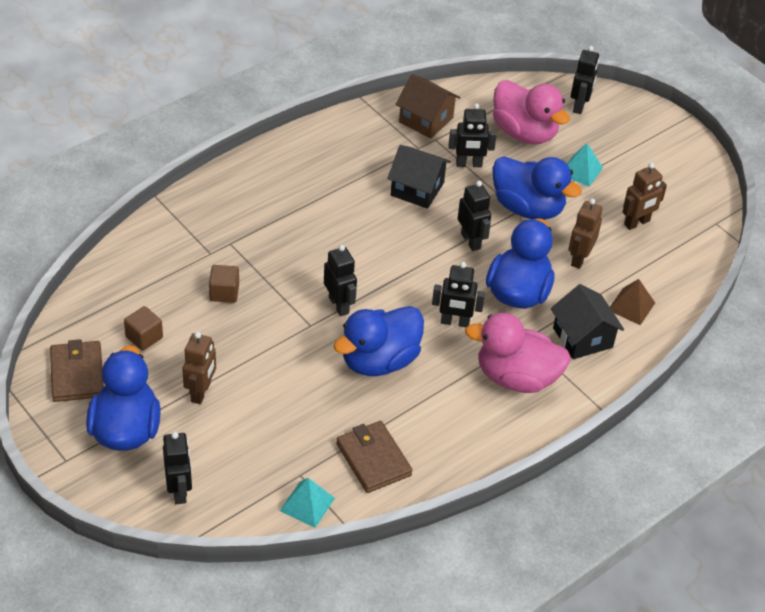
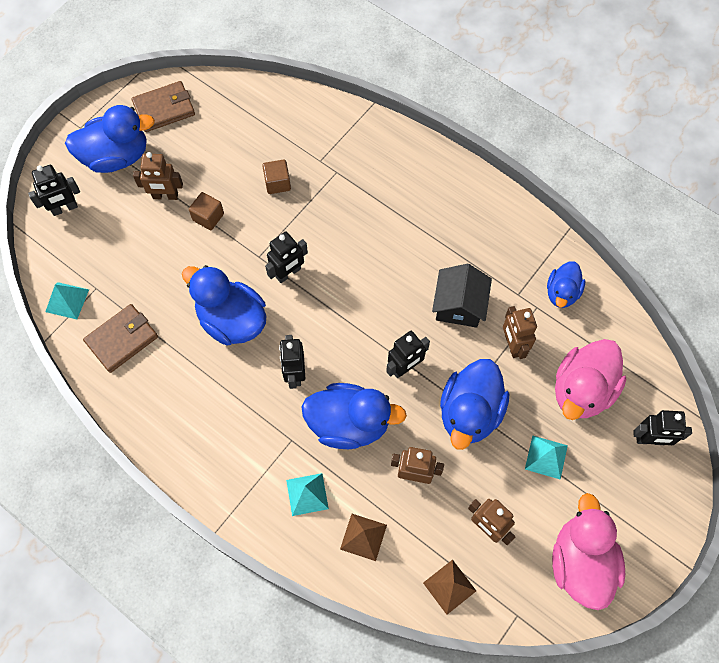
camera: 80 degrees right, 20 degrees up
(144, 337) = (213, 141): brown cube -> brown cube (208, 217)
(426, 120) = (562, 293): brown house -> blue duck
(469, 164) = (512, 345): black robot -> brown robot
(516, 377) = (241, 440): pink duck -> pink duck (580, 562)
(582, 338) = (307, 494): black house -> turquoise pyramid
(685, 259) = (449, 586): none -> brown pyramid

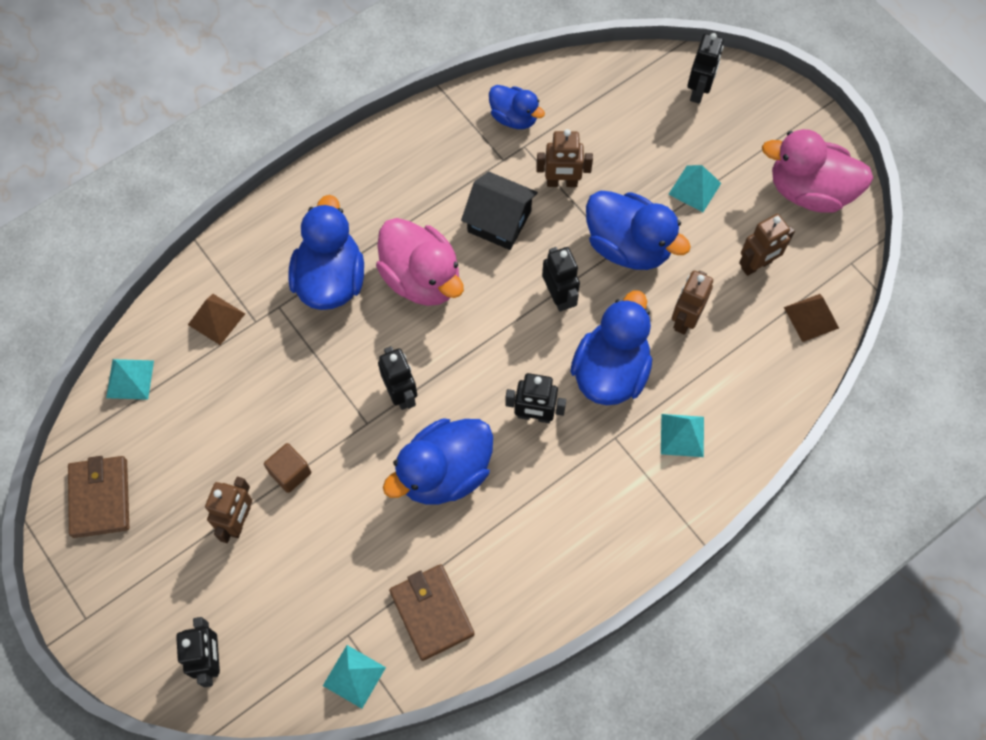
camera: 75 degrees left, 0 degrees up
(116, 157) = (153, 575): blue duck -> blue duck (330, 280)
(254, 98) = (130, 379): none -> turquoise pyramid
(277, 183) = (270, 378): brown cube -> none
(363, 537) = (742, 388): brown pyramid -> brown pyramid (216, 319)
(582, 390) = (630, 134): pink duck -> pink duck (422, 278)

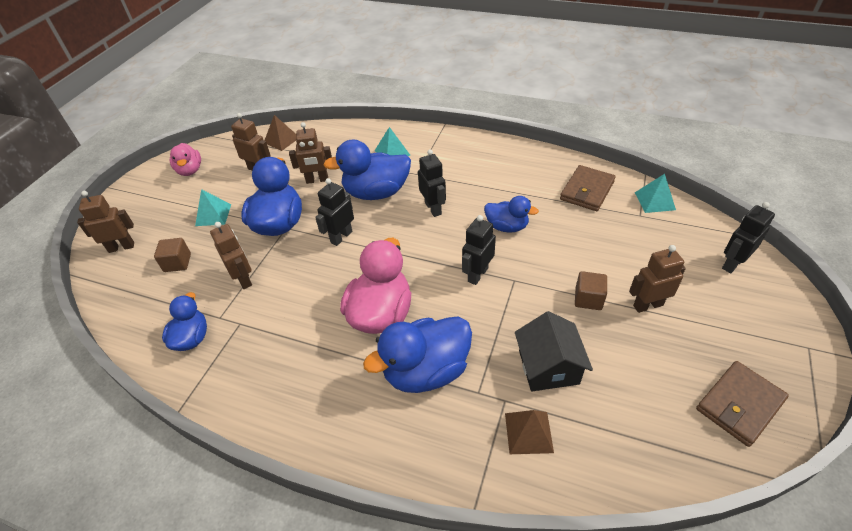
camera: 120 degrees left, 20 degrees down
(130, 379) = (640, 462): turquoise pyramid -> none
(444, 473) = (507, 227): blue duck -> blue duck, size x0.59
(499, 221) = (300, 296): black house -> black house (548, 367)
(633, 133) = (177, 263): none -> brown cube
(699, 91) = (121, 247): black robot -> brown robot
(809, 191) = (190, 170): pink duck -> pink duck, size x0.59

